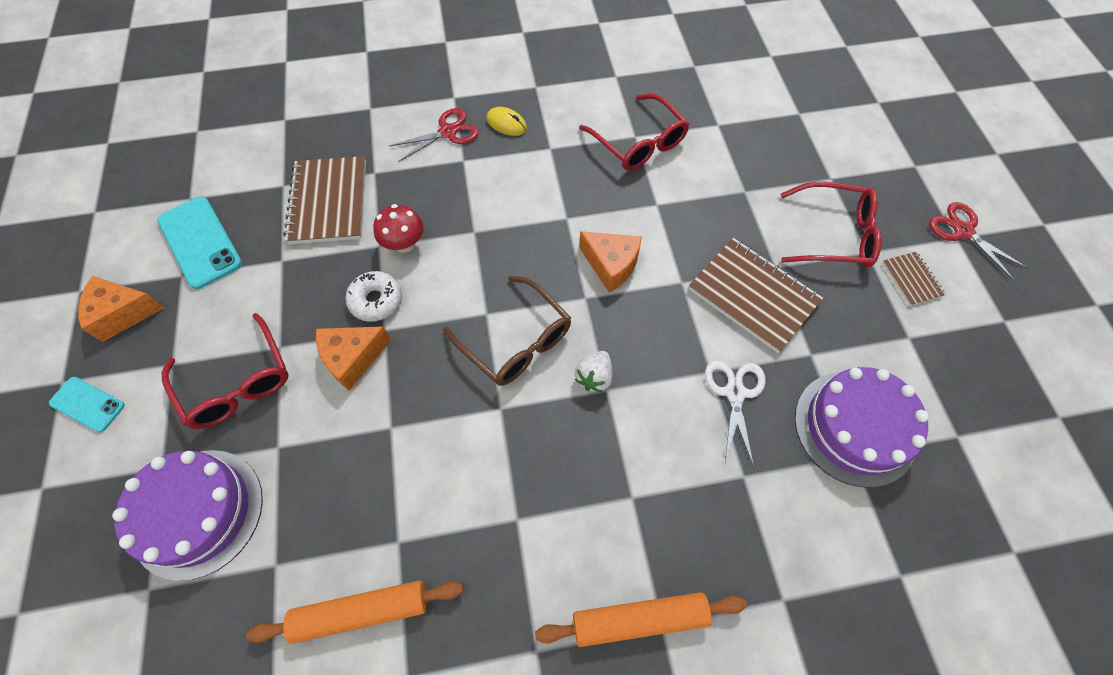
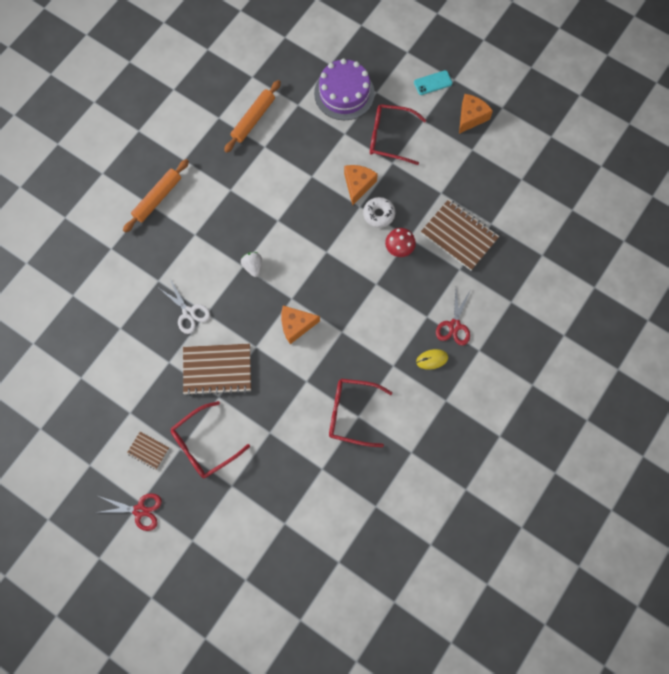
camera: 135 degrees right, 10 degrees up
(200, 242) = (486, 167): turquoise phone -> none
(516, 341) = (300, 252): brown glasses -> none
(854, 427) = (127, 342): purple cake -> none

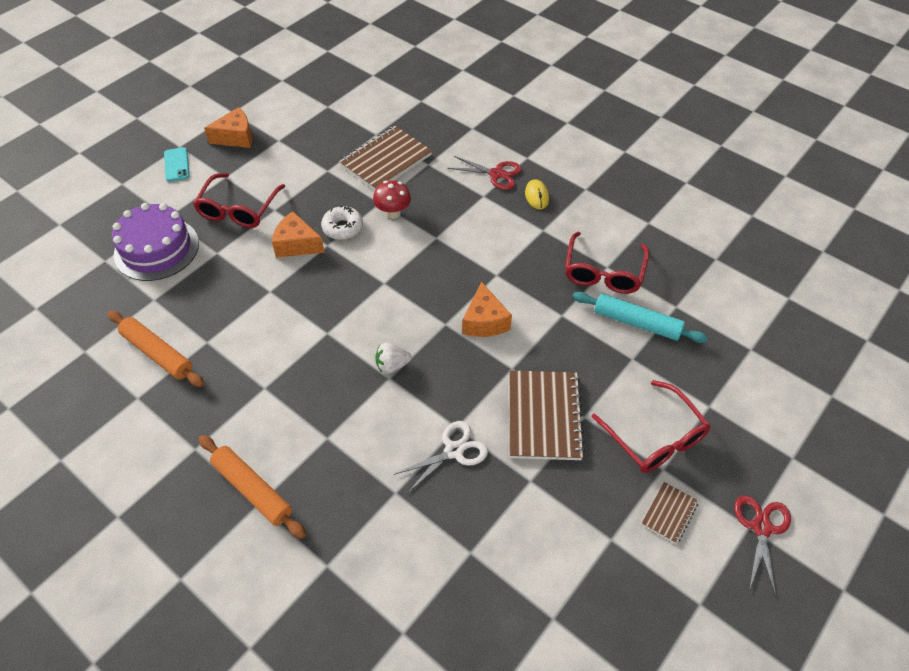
camera: 85 degrees left, 20 degrees down
(303, 437) = (636, 322): none -> turquoise rolling pin
(471, 117) = (236, 137): orange cheese -> orange cheese turned 120 degrees clockwise

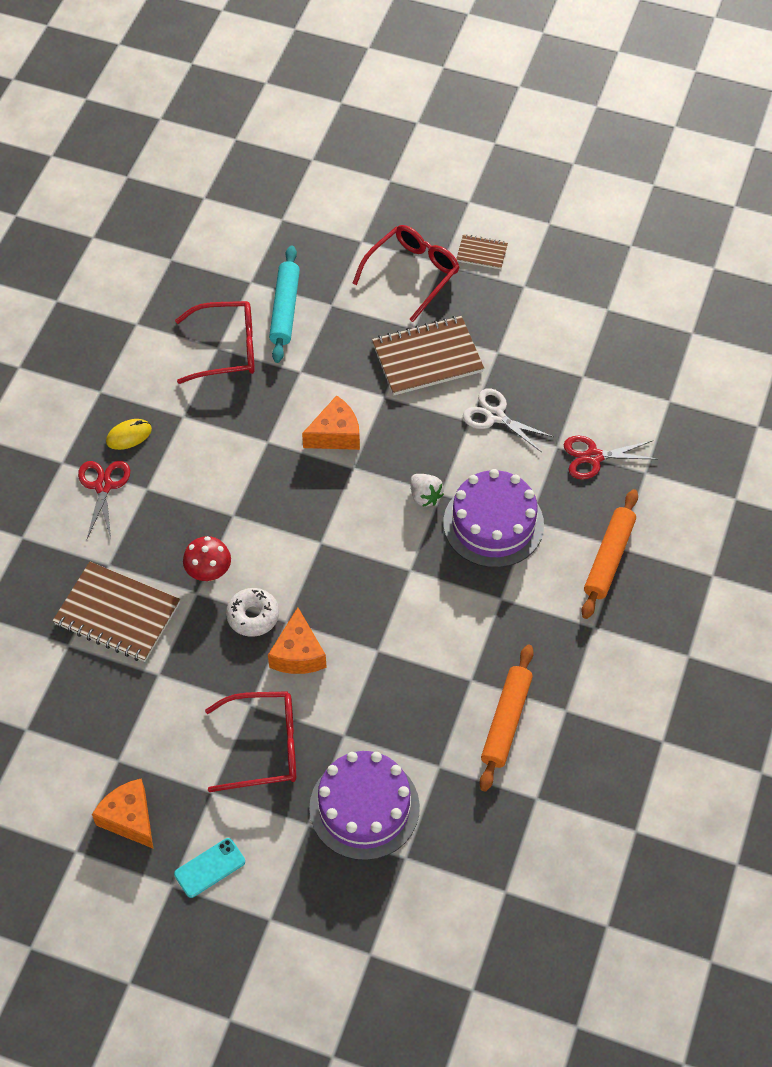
camera: 110 degrees left, 5 degrees up
(339, 408) = (493, 523): none -> purple cake
(761, 527) = (465, 194): red scissors -> red scissors (593, 457)

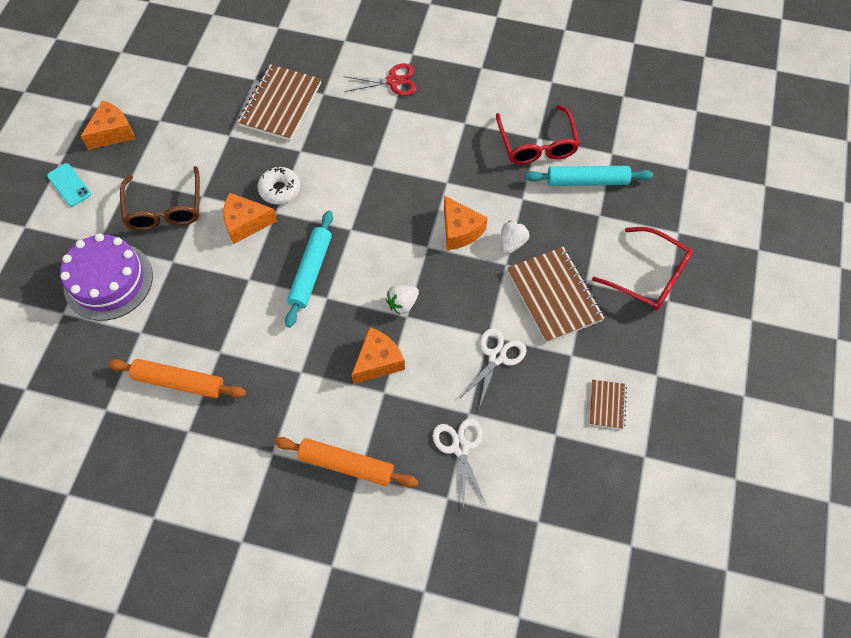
camera: 85 degrees right, 5 degrees up
(129, 436) = (441, 91): yellow mouse -> none
(209, 572) = (319, 156): red mushroom -> none
(264, 746) = (165, 209): red glasses -> brown glasses
(358, 387) = (512, 243): none -> white strawberry
(374, 585) = (310, 272): none -> turquoise rolling pin
(482, 253) = (689, 335): brown notebook -> brown notebook (607, 405)
(493, 523) = (378, 361): purple cake -> orange cheese
(593, 457) = (460, 447): red scissors -> white scissors

